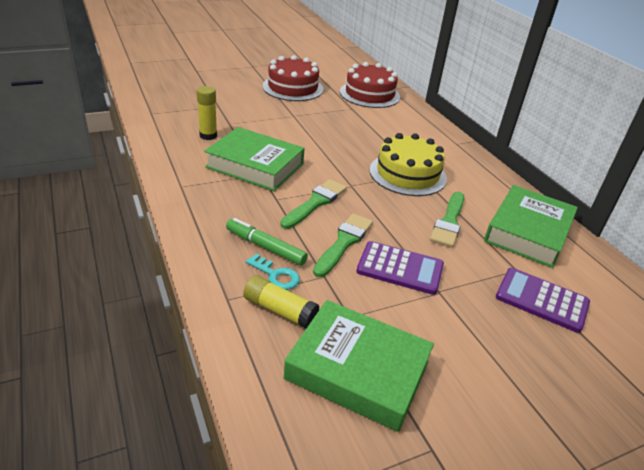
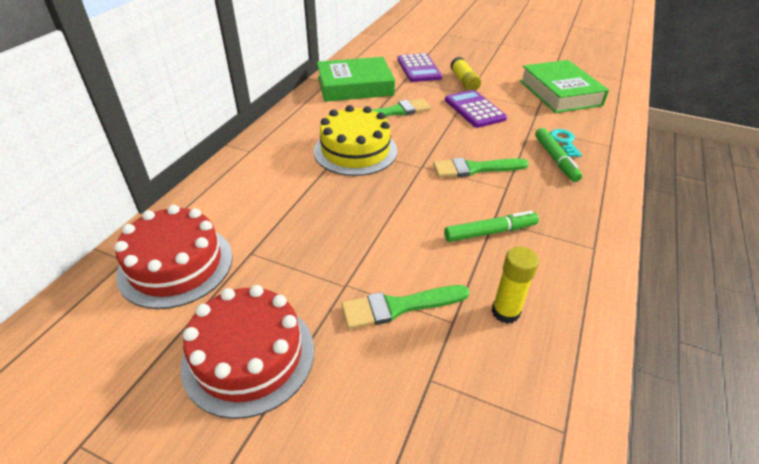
camera: 130 degrees left, 5 degrees up
(255, 165) = (489, 232): green book -> green marker
(280, 310) = (579, 126): yellow glue stick -> yellow glue stick (464, 81)
(344, 243) = (491, 136): green brush -> green brush (399, 306)

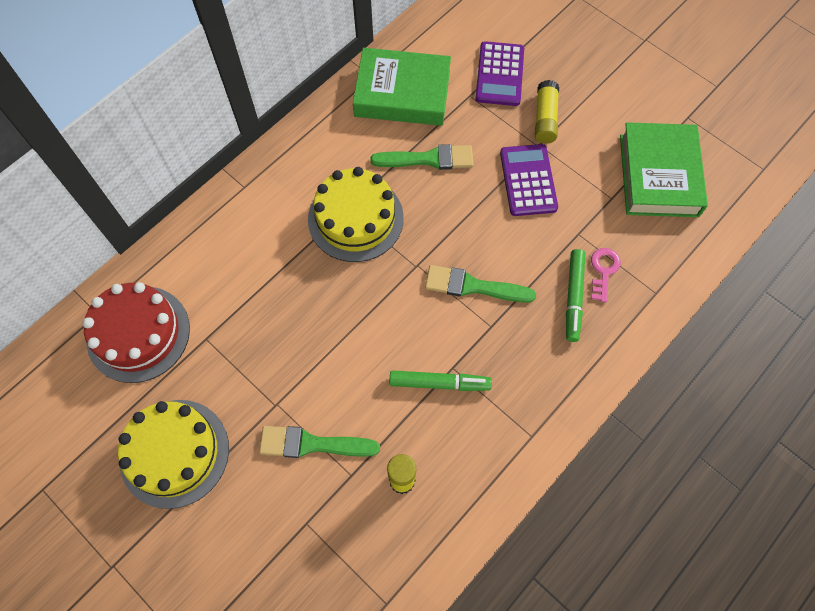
camera: 20 degrees right, 25 degrees up
(249, 356) = (174, 453): red cake -> yellow cake
(564, 142) = (603, 271): turquoise key -> pink key

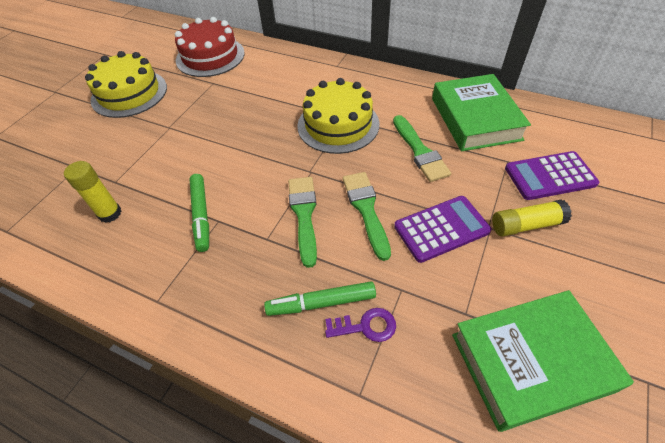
camera: 75 degrees right, 15 degrees down
(312, 444) = (139, 154): green brush -> green brush (366, 210)
(603, 271) = (365, 326): pink key -> purple key

